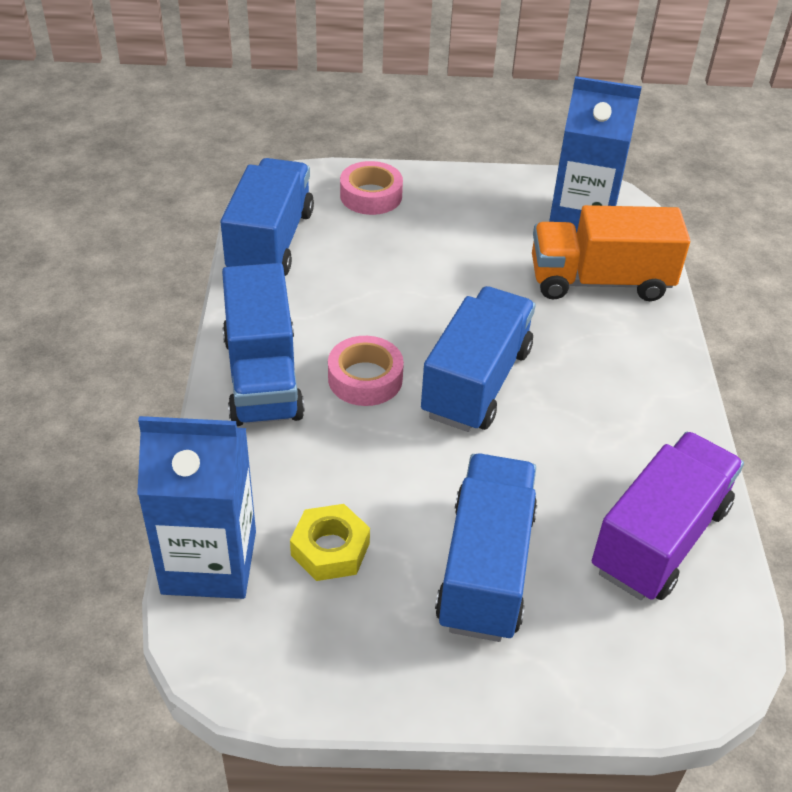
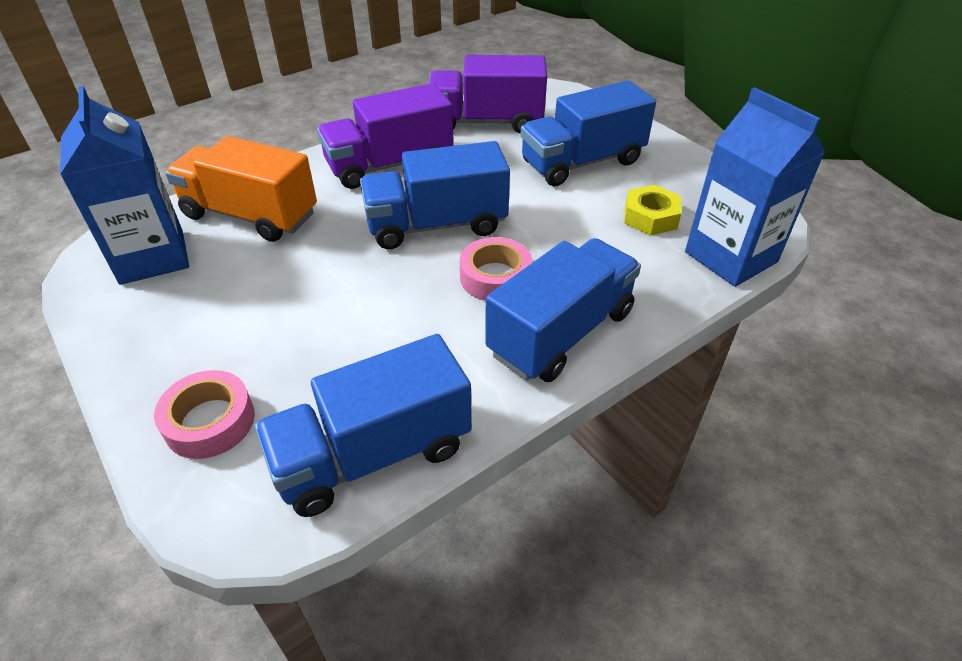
camera: 125 degrees left, 0 degrees up
(600, 281) = (250, 215): orange truck -> orange truck turned 150 degrees clockwise
(618, 402) = (389, 165): none -> purple truck

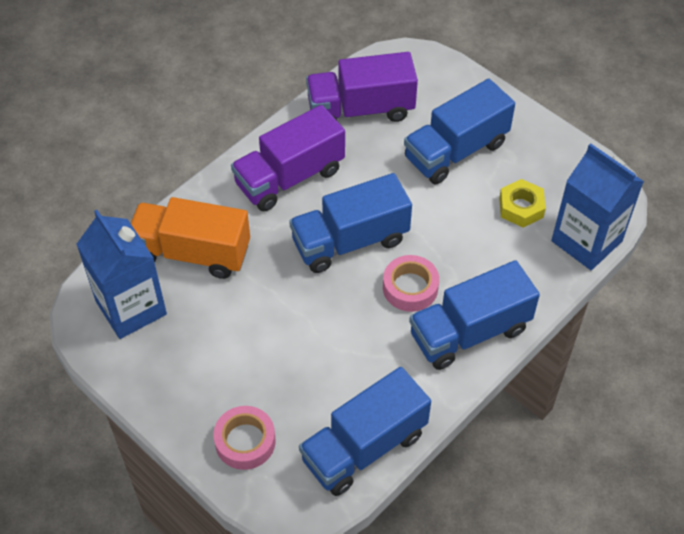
camera: 10 degrees left, 10 degrees up
(561, 333) = (469, 332): blue truck -> blue truck turned 150 degrees counterclockwise

